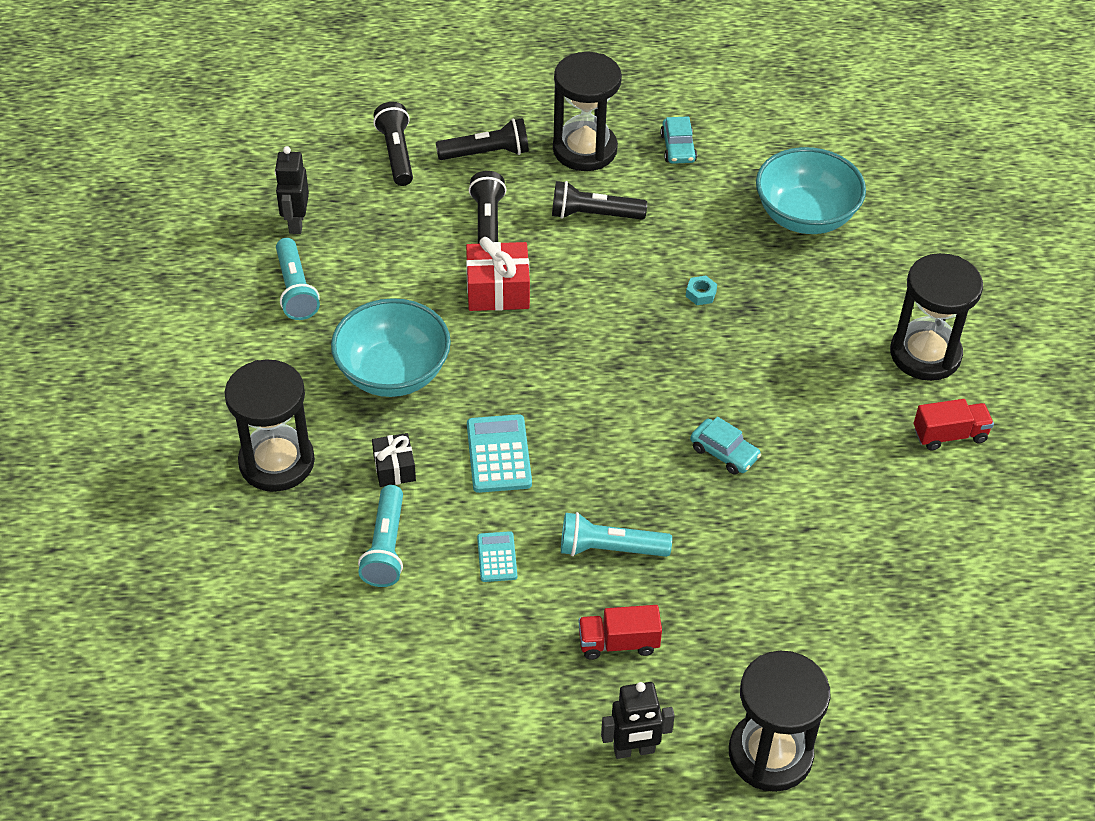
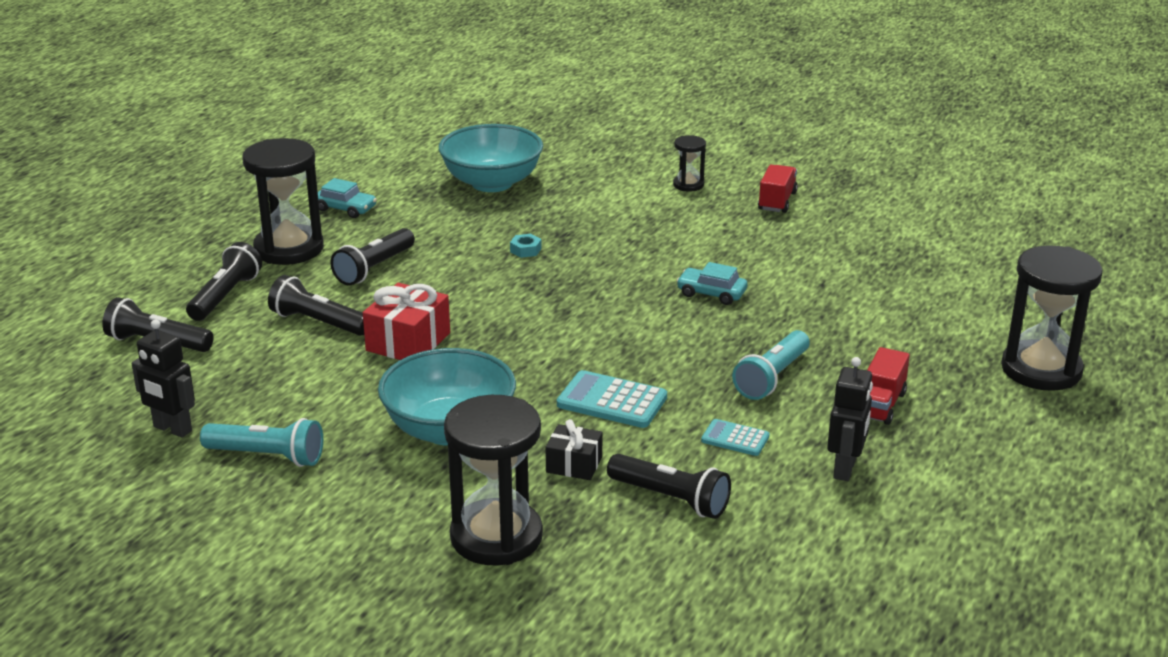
camera: 60 degrees left, 20 degrees down
(386, 547) = (671, 499): turquoise flashlight -> black flashlight
(634, 750) = (1002, 432): black robot -> black robot (845, 469)
(724, 452) = (711, 293): turquoise car -> turquoise car turned 135 degrees counterclockwise
(925, 354) = (688, 185): black hourglass -> black hourglass, size x0.48

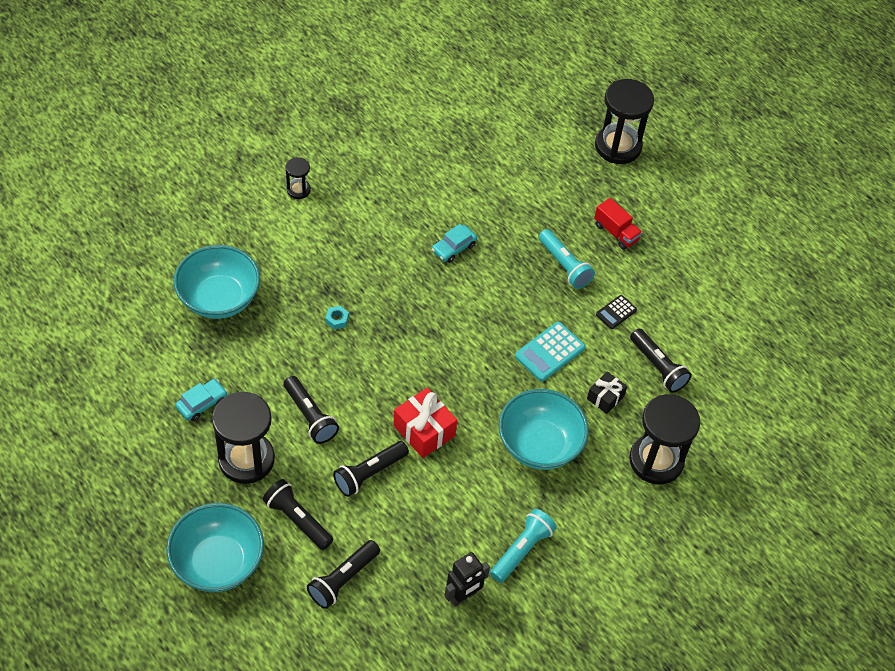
camera: 70 degrees left, 25 degrees up
(144, 267) = (218, 562): none -> turquoise bowl
(671, 499) = (658, 367): black flashlight -> black flashlight turned 90 degrees clockwise
(735, 438) = (616, 312): turquoise calculator -> black calculator
(777, 201) = (354, 156): red truck -> none
(845, 469) = (666, 279): black robot -> none

